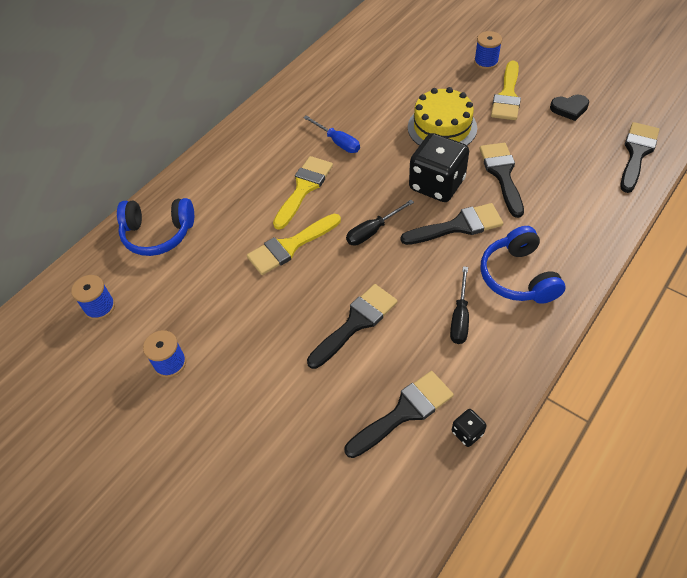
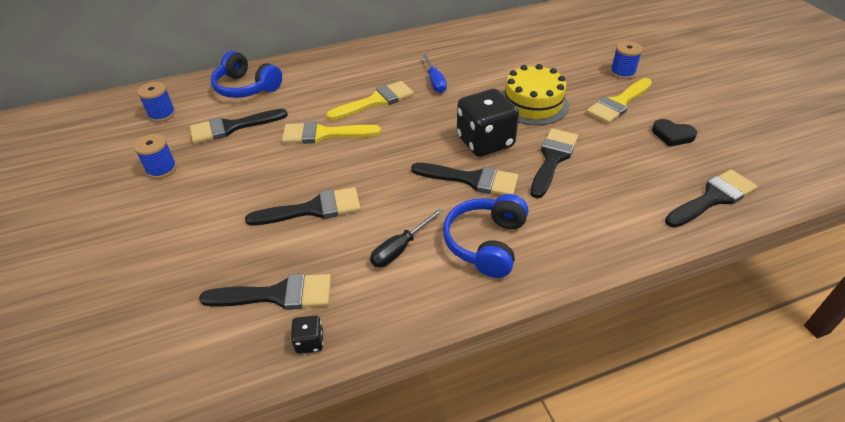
camera: 30 degrees right, 10 degrees down
(192, 284) = (231, 127): none -> black brush
(372, 231) = (396, 152): black screwdriver -> none

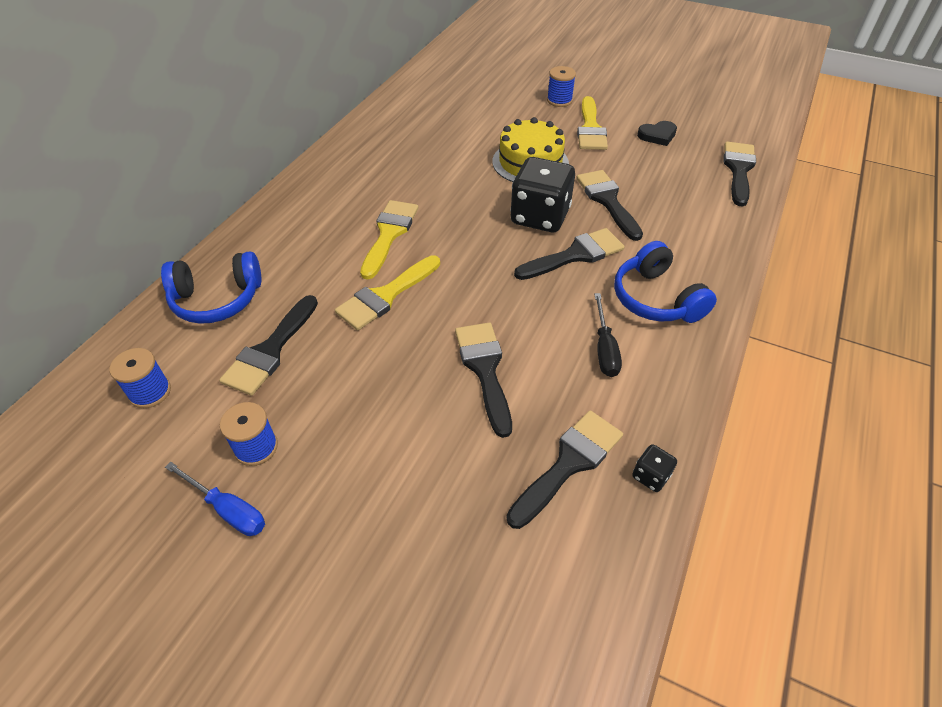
camera: 45 degrees left, 5 degrees up
(313, 209) = (484, 369): black brush -> black brush turned 45 degrees counterclockwise
(435, 81) = (418, 185): blue screwdriver -> blue screwdriver (228, 509)

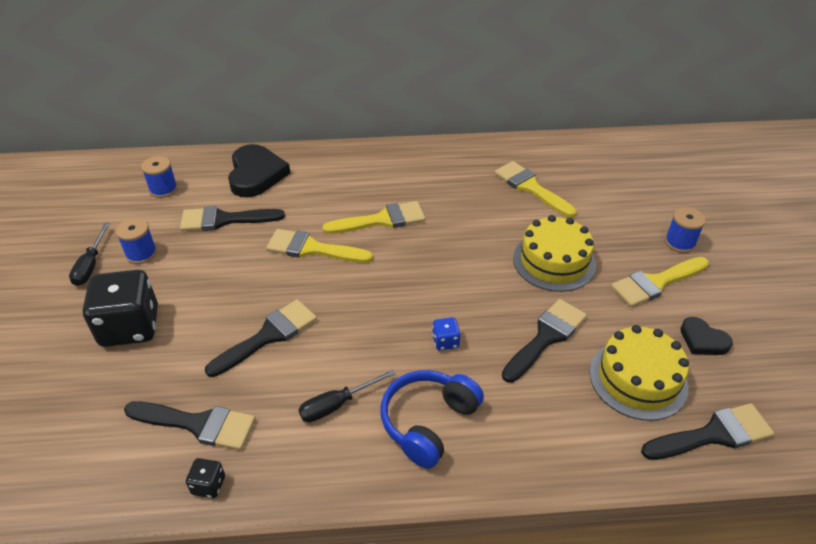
camera: 60 degrees right, 5 degrees down
(217, 299) = (256, 174): blue headphones -> black heart
(228, 509) = (91, 265): blue screwdriver -> black screwdriver
(432, 136) = (530, 187): none -> yellow brush
(540, 217) = (479, 298): black dice -> black dice (130, 327)
(575, 255) = (445, 341): black brush -> blue dice
(675, 178) = (638, 379): none -> yellow cake

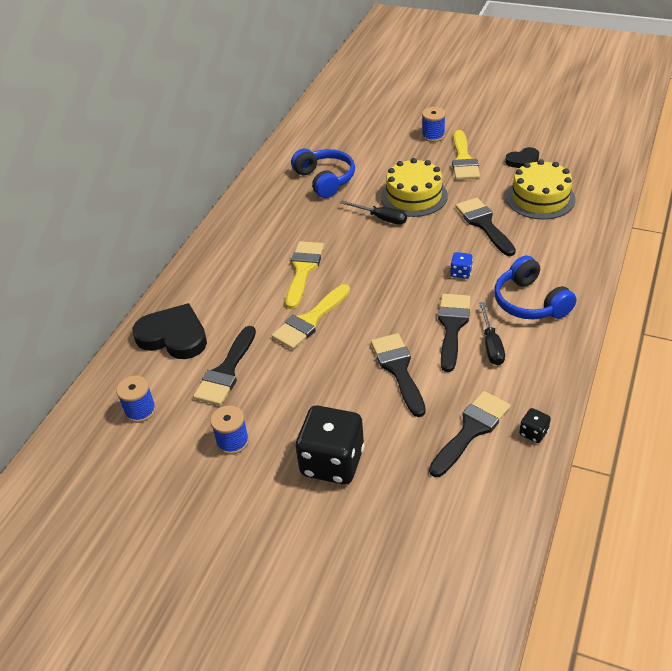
camera: 60 degrees left, 0 degrees up
(91, 265) = (222, 485): black screwdriver -> black screwdriver (381, 218)
(530, 187) = (325, 180): yellow brush -> blue headphones
(713, 434) = (595, 186): black brush -> black brush (452, 326)

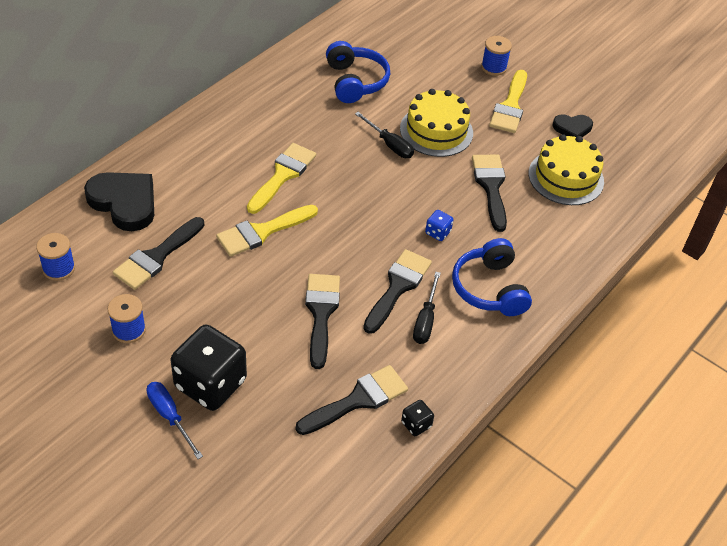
camera: 10 degrees right, 5 degrees up
(310, 503) = (170, 416): none -> blue screwdriver

